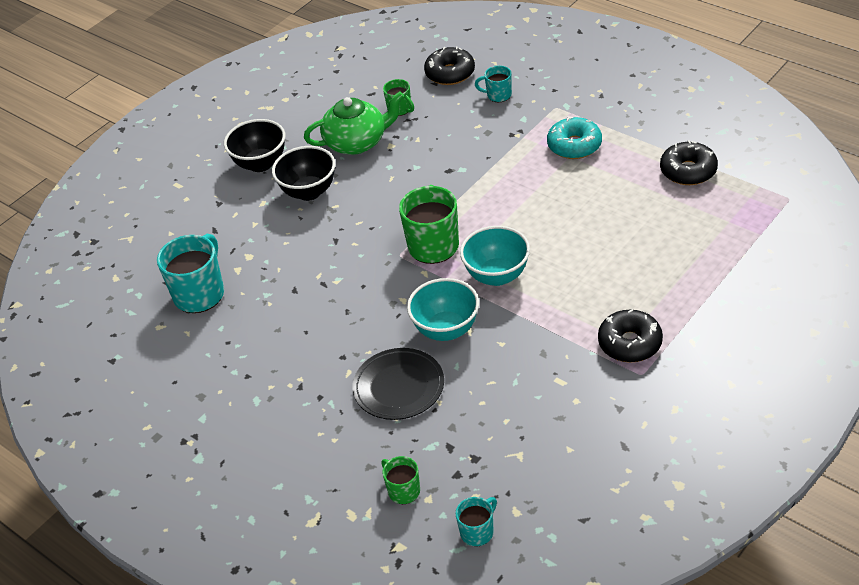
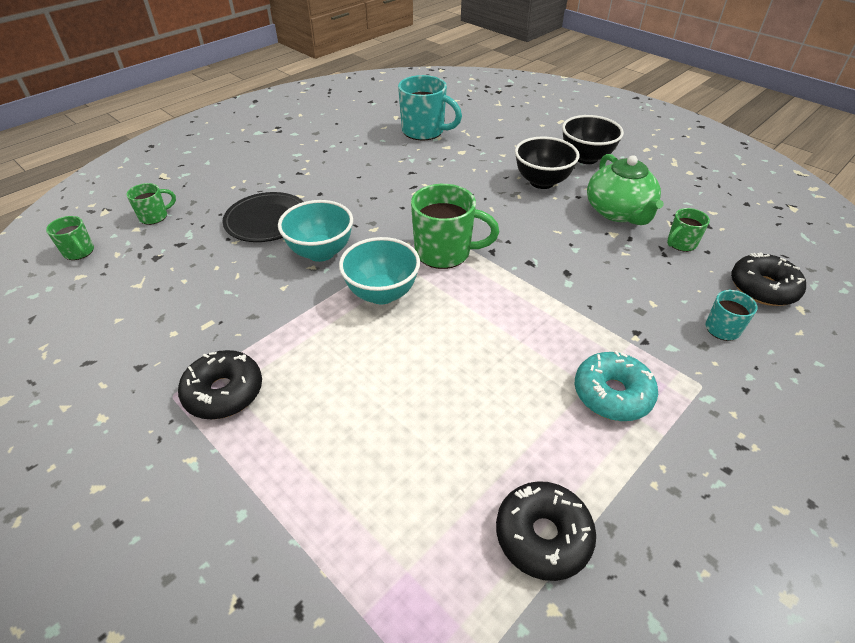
camera: 90 degrees right, 0 degrees up
(477, 532) = (79, 252): turquoise mug -> green mug

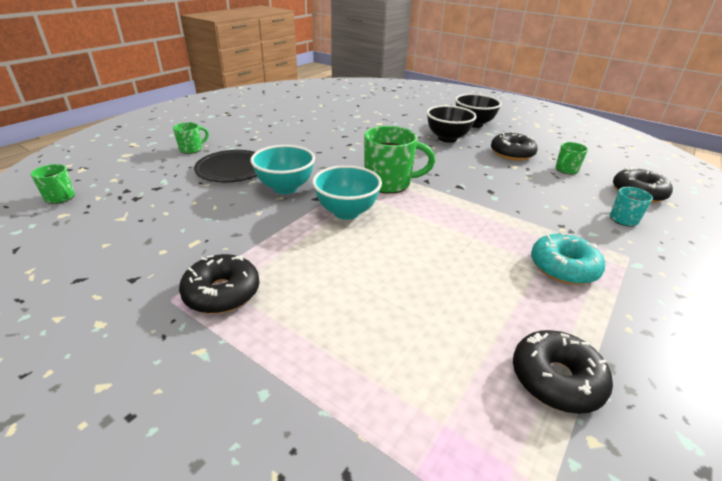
camera: 10 degrees left, 10 degrees down
(154, 216) = (130, 170): green mug -> green mug (191, 149)
(424, 131) = (346, 112): turquoise mug -> none
(618, 212) = (512, 153): green teapot -> black donut

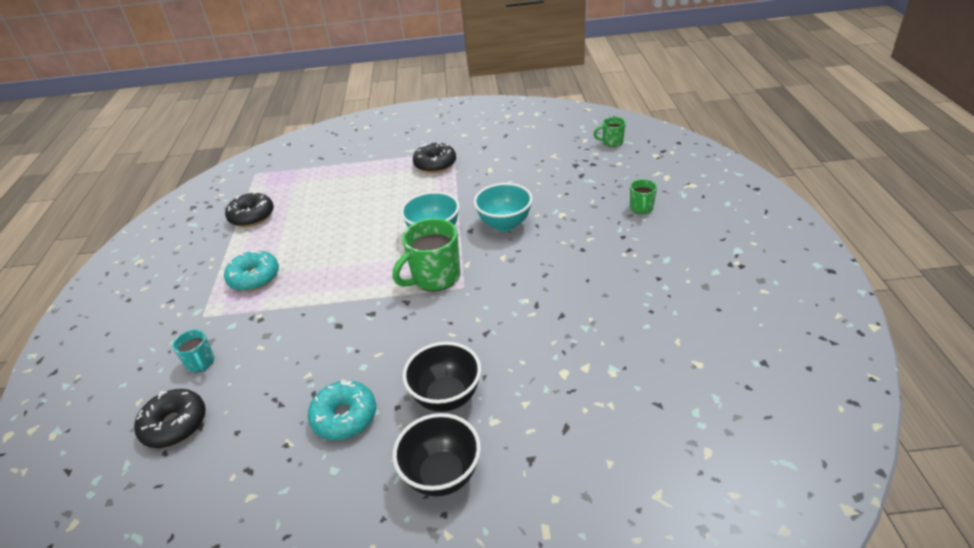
camera: 145 degrees right, 5 degrees up
(232, 169) = (570, 214): black plate -> none
(512, 153) = (344, 417): black donut -> turquoise donut
(566, 170) = (265, 422): green mug -> none

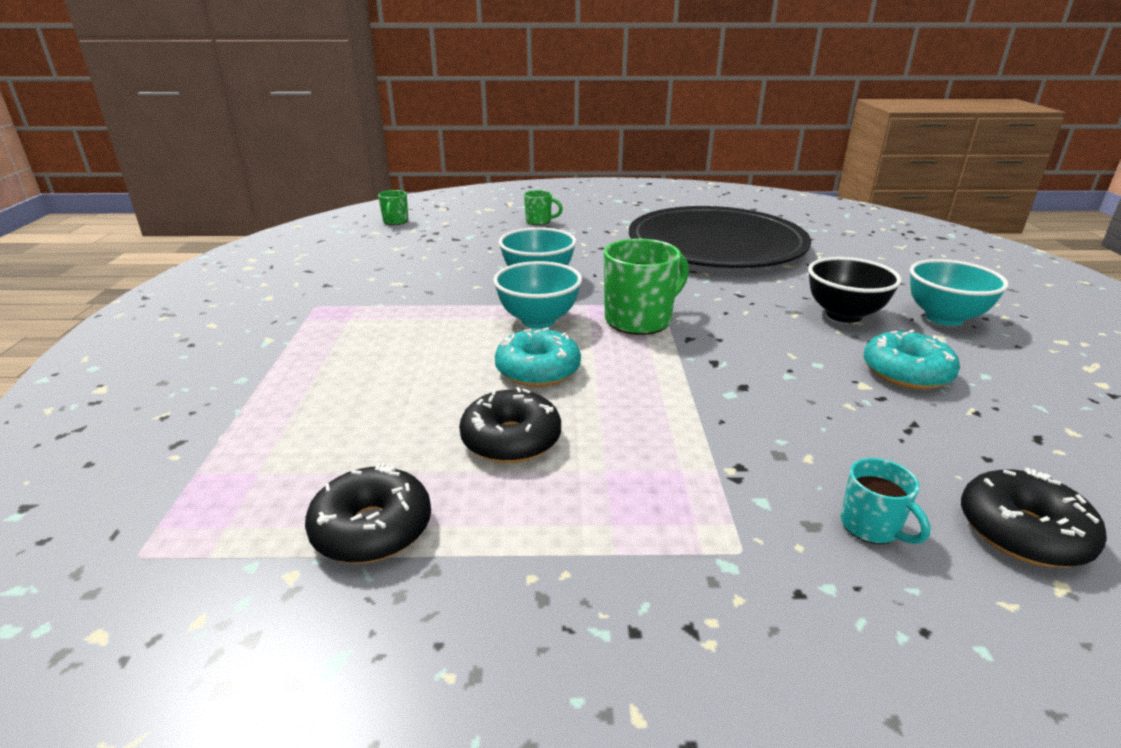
camera: 90 degrees left, 10 degrees down
(201, 363) = (871, 527): turquoise mug -> turquoise mug turned 90 degrees clockwise
(254, 277) = (618, 490): turquoise donut -> turquoise donut (538, 370)
(435, 164) = (342, 319): black donut -> black donut (511, 439)
(435, 277) = (639, 320): green mug -> green mug turned 90 degrees counterclockwise
(442, 475) = (944, 318): black bowl -> turquoise bowl
(610, 322) = (716, 245): none -> black plate

